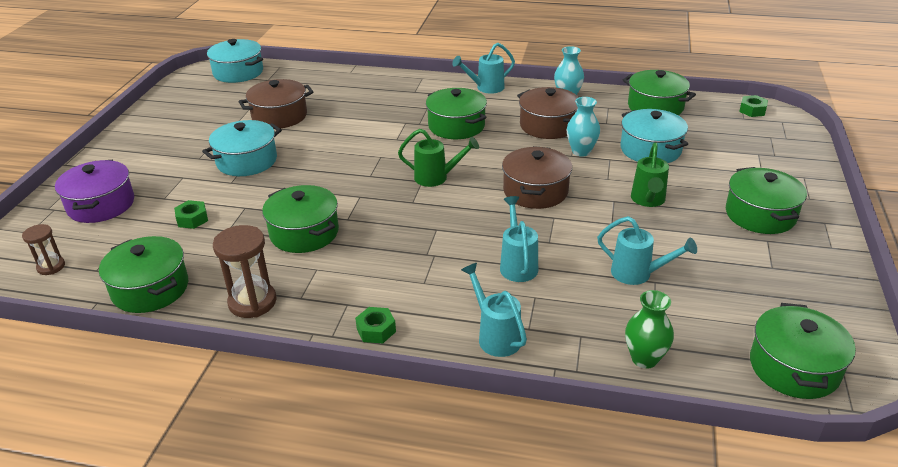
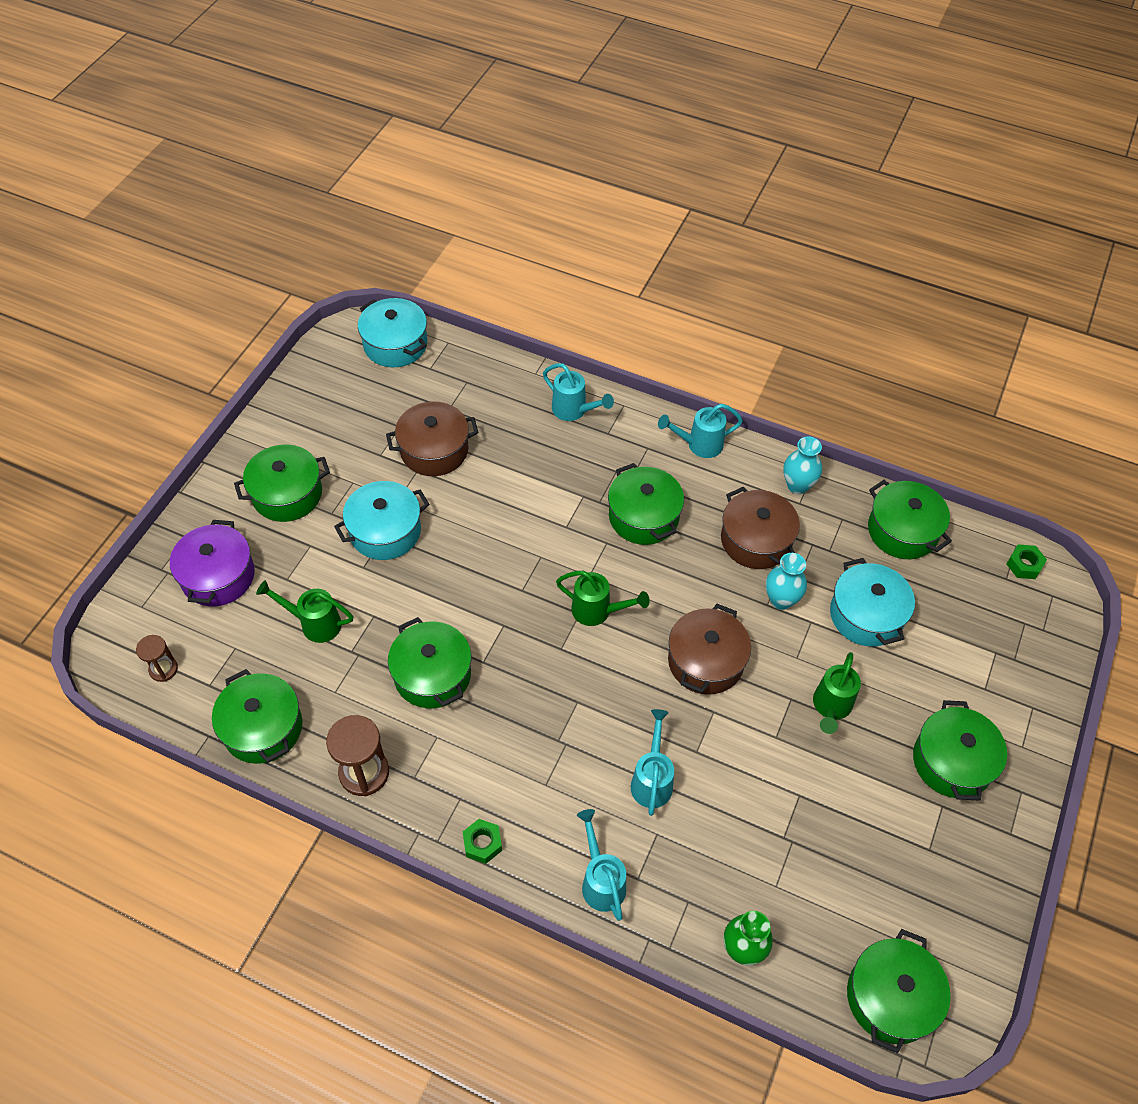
camera: 10 degrees right, 20 degrees up
(159, 153) = (287, 494): none -> green pot
(192, 219) = (314, 623): green nut -> green watering can
(637, 274) = (777, 825): turquoise watering can -> turquoise watering can (574, 411)

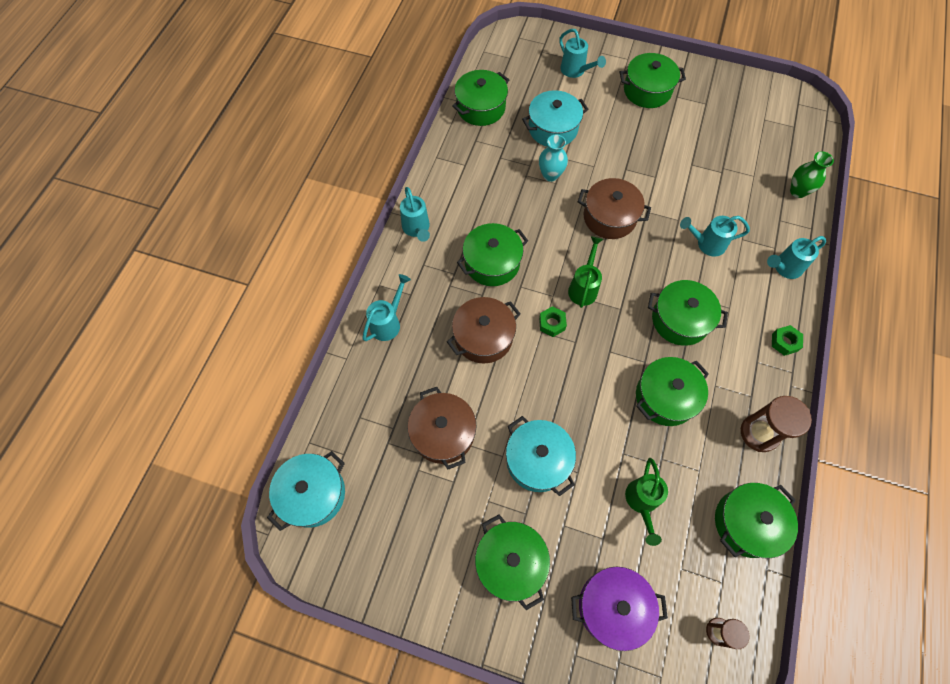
camera: 95 degrees left, 10 degrees up
(756, 540) = (502, 190): brown pot -> brown pot (483, 337)
(797, 485) = (449, 166): turquoise vase -> none
(831, 707) = (626, 148): green watering can -> none
(890, 997) = (798, 123): green pot -> green pot (680, 320)
(986, 664) = (575, 71): none -> turquoise watering can
(1024, 565) = (498, 48): green nut -> green nut (552, 324)

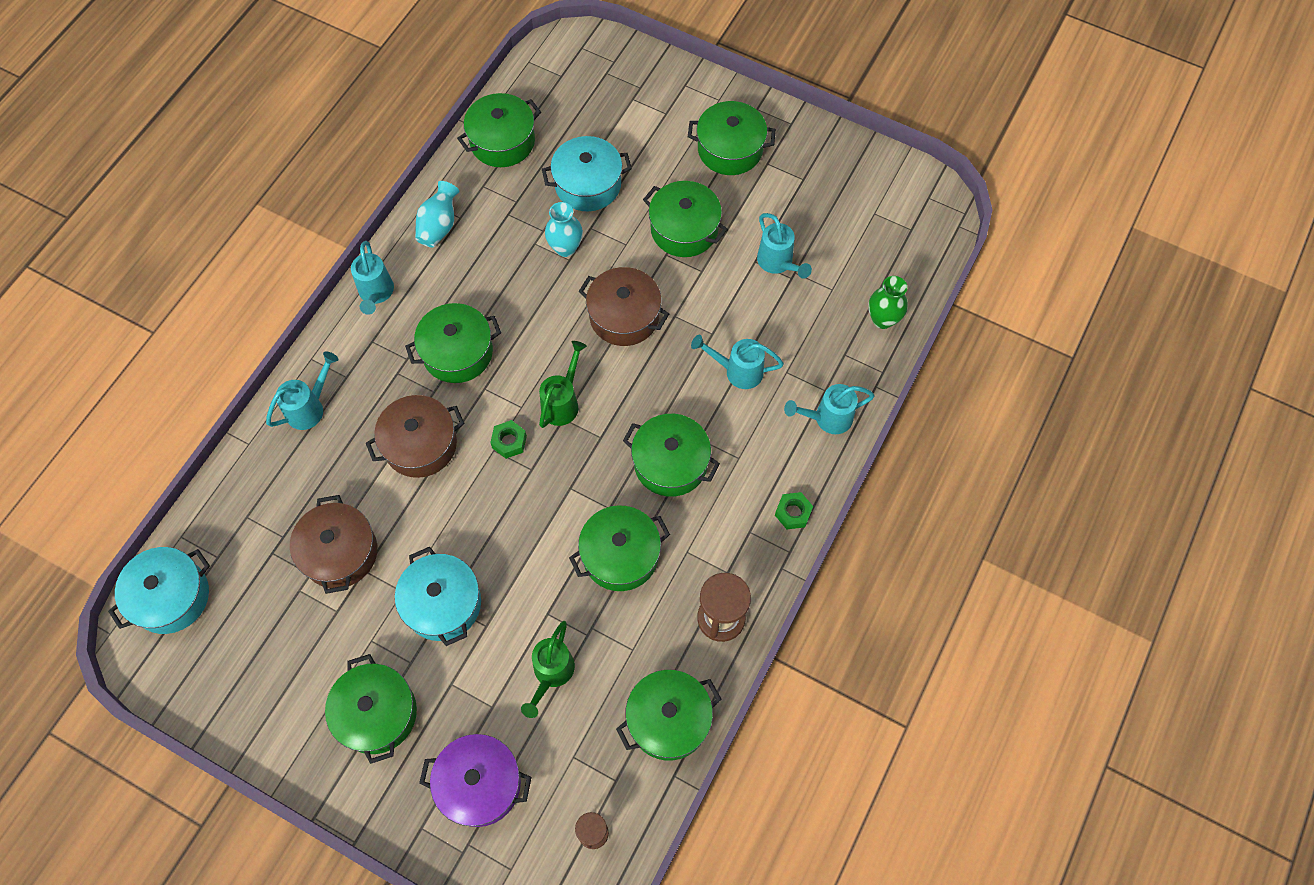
camera: 10 degrees right, 0 degrees up
(451, 173) = (439, 226): none -> turquoise vase
(575, 71) = (643, 107): turquoise watering can -> turquoise watering can (778, 263)
(633, 149) = (684, 229): none -> green pot

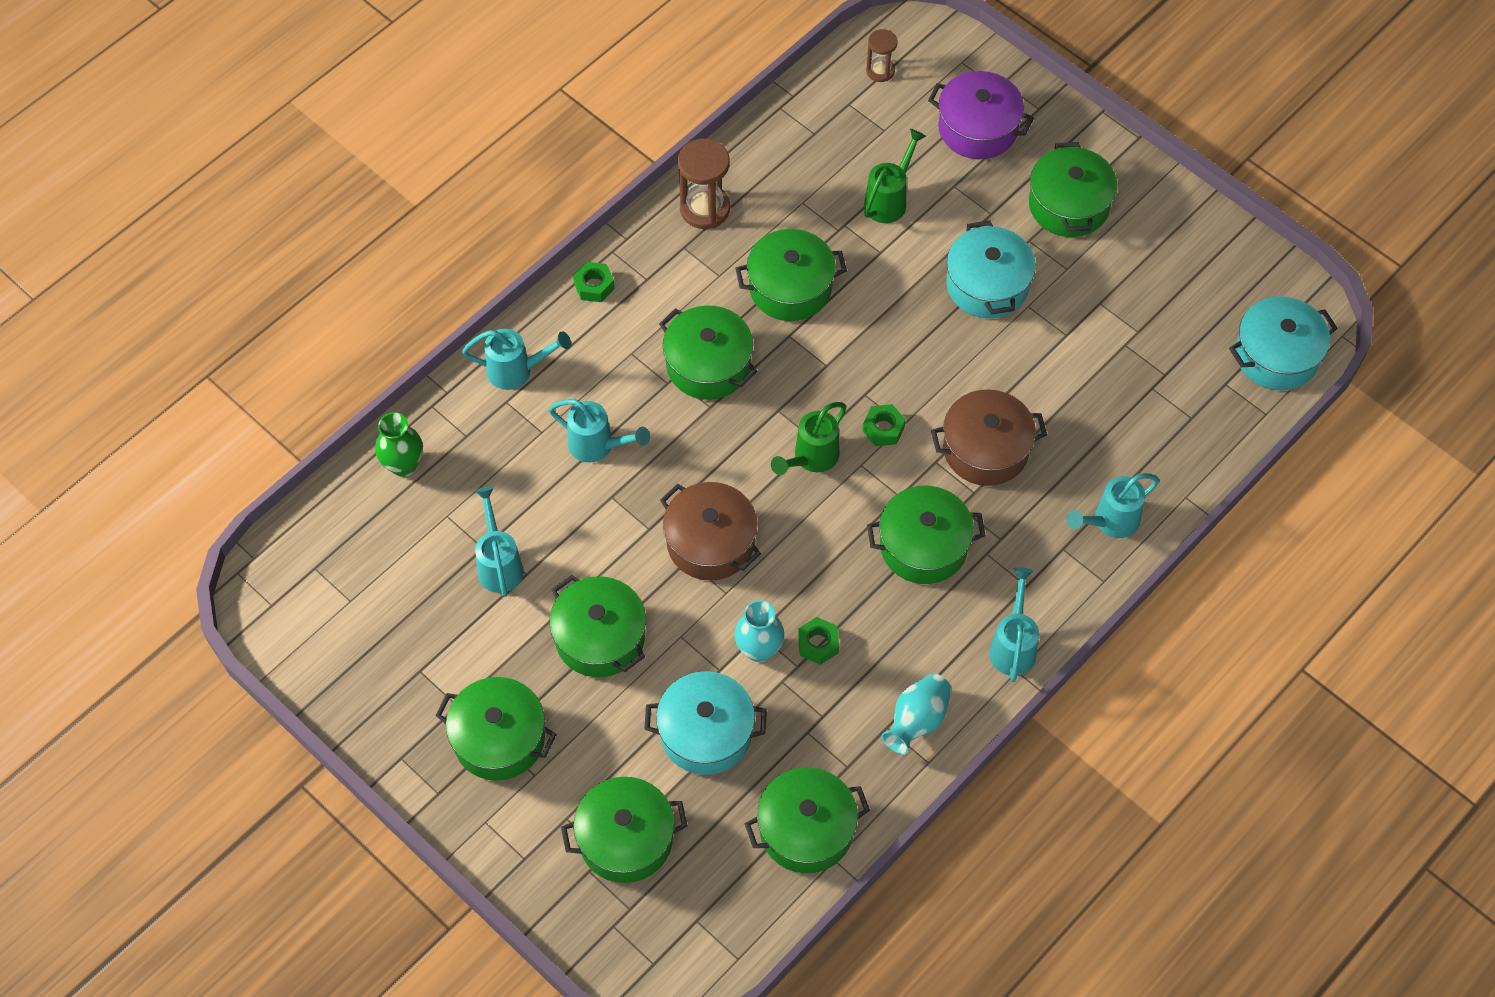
camera: 165 degrees left, 5 degrees down
(340, 552) = (1090, 358): brown pot -> none
(523, 261) = (818, 644): none -> green nut
(668, 719) = (784, 138): green pot -> green pot (626, 839)

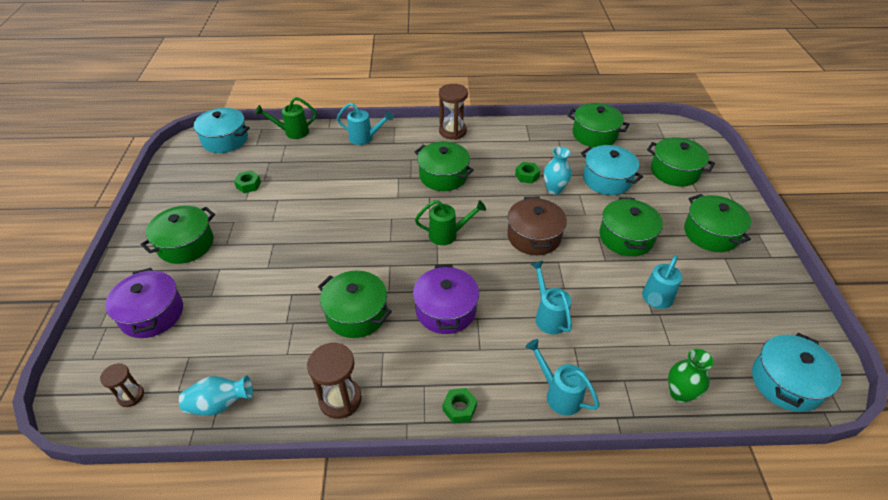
camera: 135 degrees left, 15 degrees down
(708, 365) = (445, 310): green pot -> purple pot
(883, 429) = (401, 222): green nut -> green nut (248, 185)
(889, 200) = (248, 316): green watering can -> green watering can (292, 132)
(917, 721) = (516, 135): turquoise vase -> turquoise vase (220, 404)
(985, 449) = (372, 187): brown pot -> none
(987, 285) = (273, 241): turquoise pot -> turquoise pot (786, 382)
(1013, 646) = (452, 131): turquoise watering can -> brown hourglass

